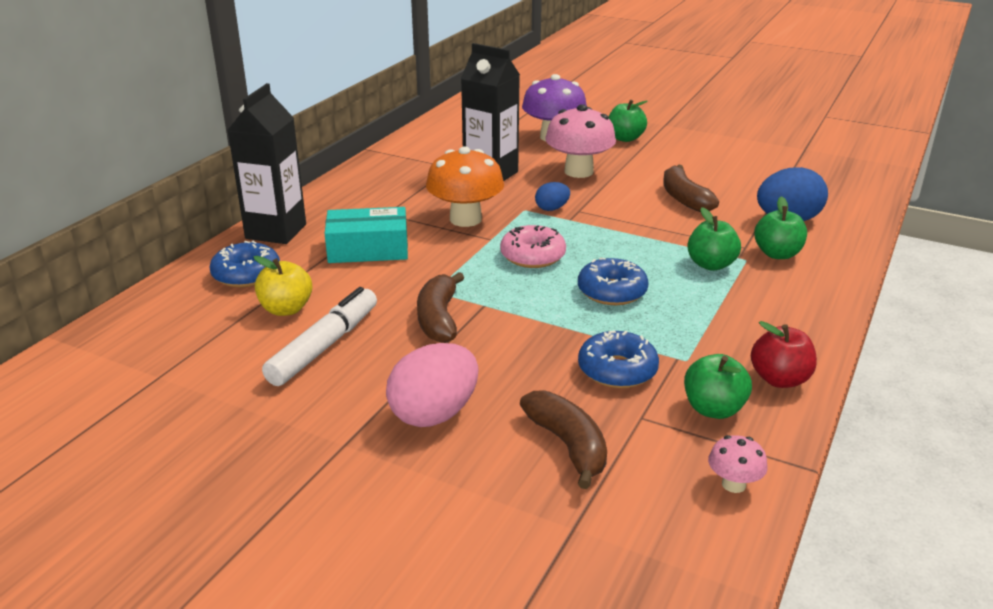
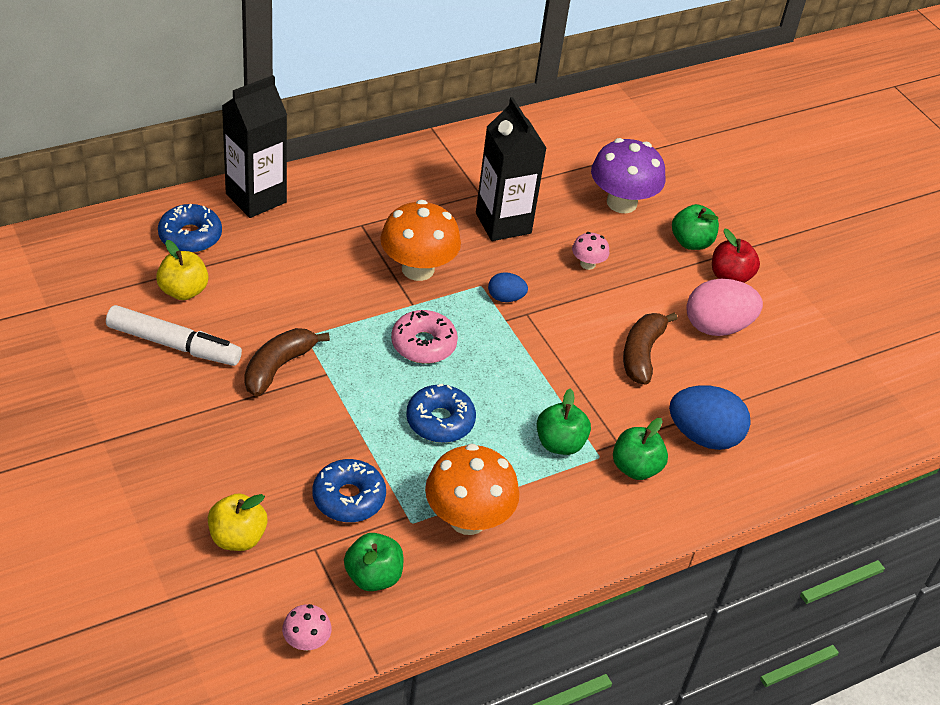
camera: 30 degrees right, 15 degrees up
(324, 346) = (174, 345): white marker -> white marker turned 45 degrees clockwise
(368, 249) = (304, 260): turquoise box -> none
(434, 414) = (182, 453): pink egg -> pink egg (717, 327)
(568, 445) = (237, 537): brown banana -> yellow apple
(578, 171) = (587, 264): pink mushroom -> pink mushroom, size x0.48
(721, 336) = (468, 519): none -> orange mushroom
(779, 379) = (457, 585): red apple -> red apple (730, 277)

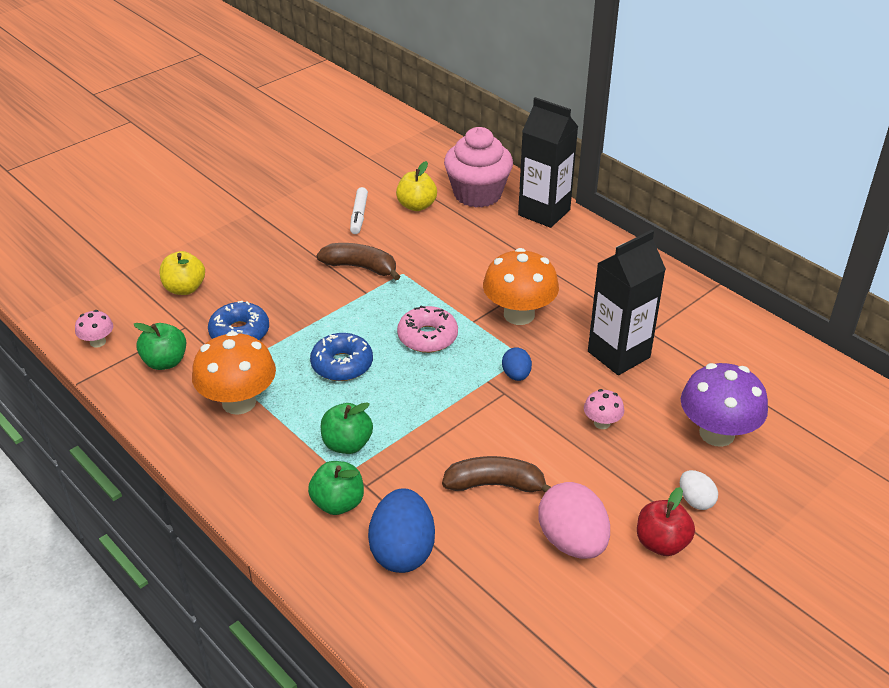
camera: 80 degrees right, 5 degrees down
(174, 345) = (359, 215): white marker -> white marker, size x0.62
(190, 236) = (477, 194): blue donut -> pink cupcake
(691, 242) = (695, 500): green apple -> white egg

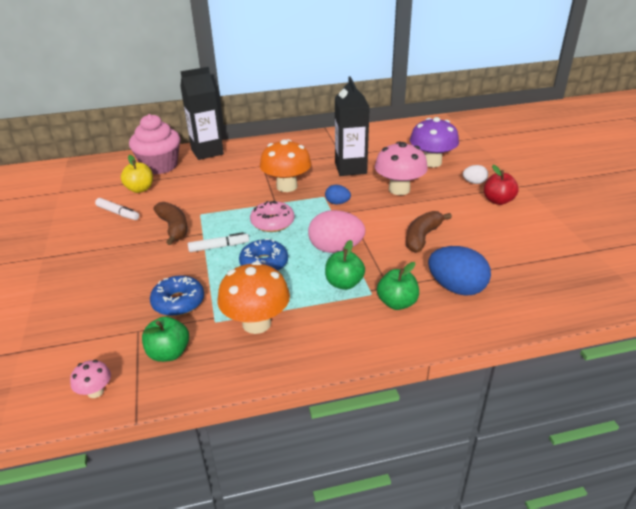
camera: 60 degrees left, 5 degrees down
(185, 288) = (89, 318): yellow apple -> none
(349, 317) = (219, 247): none -> white marker
(360, 267) = (174, 228): brown banana -> brown banana turned 105 degrees clockwise
(572, 541) = (482, 226): pink egg -> pink egg (335, 249)
(602, 423) = (399, 189): pink mushroom -> pink mushroom, size x2.07

